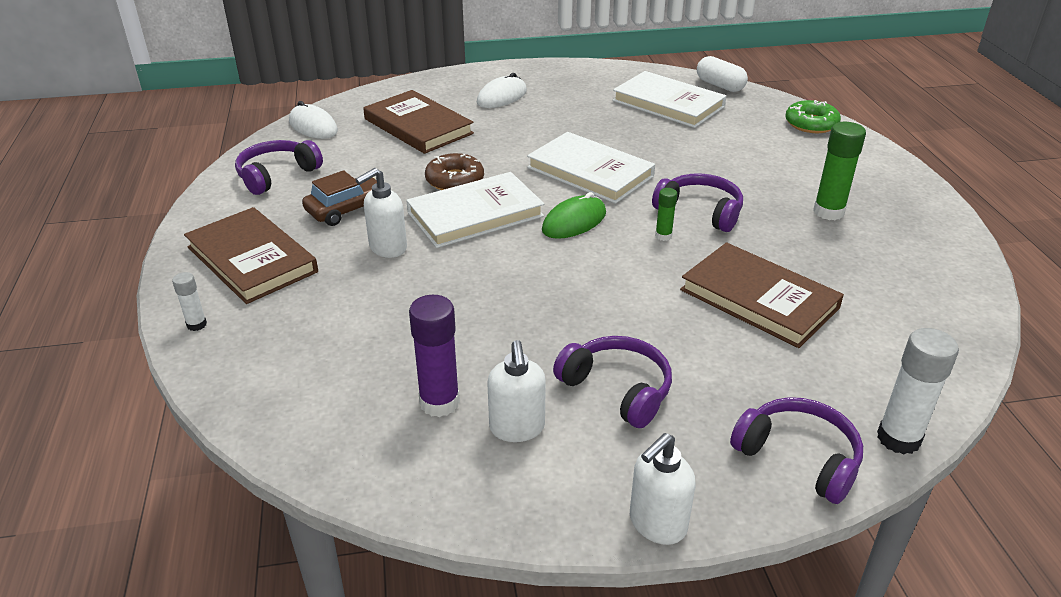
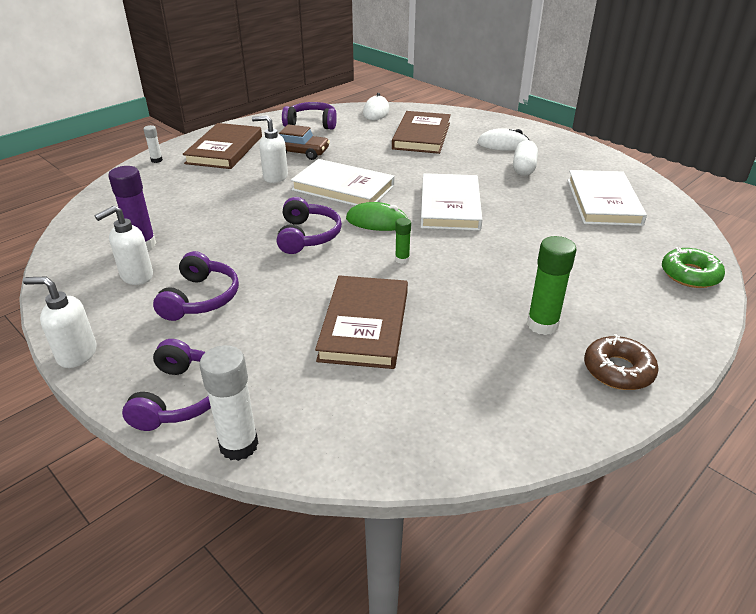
camera: 55 degrees right, 0 degrees up
(455, 180) = (374, 168): brown donut -> brown donut (618, 370)
(700, 211) = (456, 264): purple headphones -> purple headphones (307, 236)
(720, 85) = (678, 213): white capsule -> white capsule (523, 168)

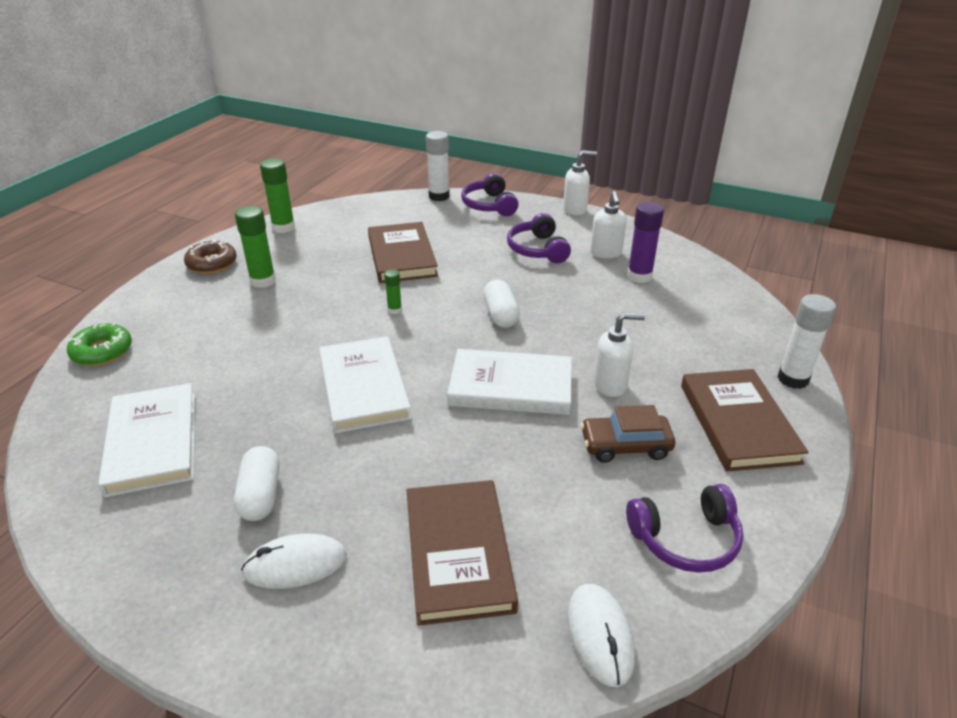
camera: 160 degrees right, 0 degrees up
(136, 276) = (606, 253): white soap dispenser -> white soap dispenser turned 150 degrees clockwise
(156, 160) = (793, 379): white glue stick -> white glue stick, size x1.87
(307, 236) = (501, 315): purple headphones -> white capsule
(377, 221) = (440, 346): green mouse -> none
(521, 426) = (283, 228): none -> green glue stick

